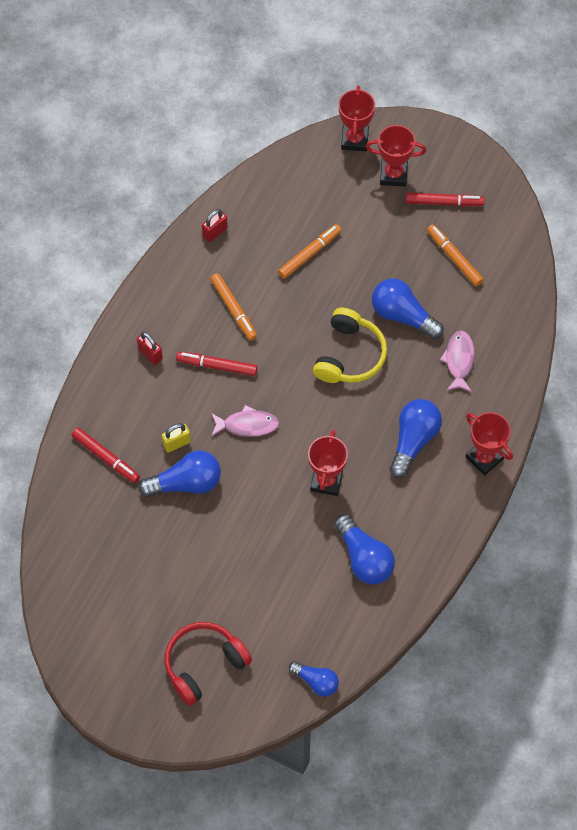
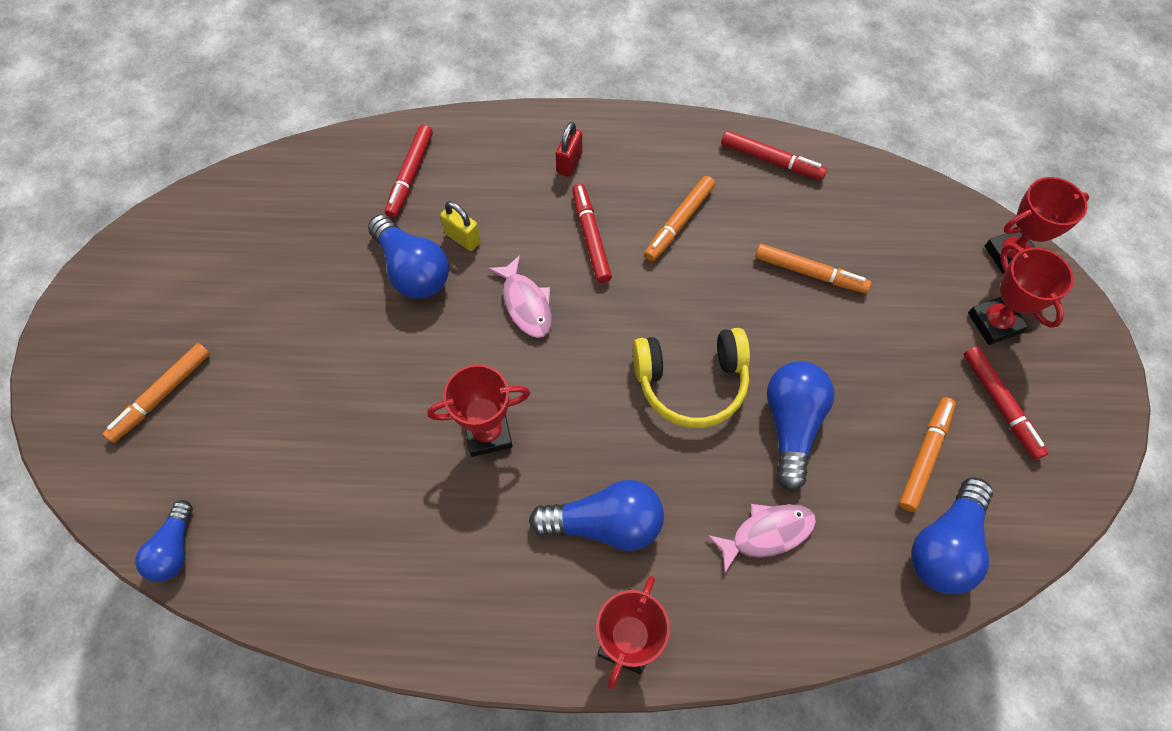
camera: 65 degrees right, 0 degrees up
(204, 664) = (162, 395): red headphones -> orange marker
(215, 232) = (771, 160): red padlock -> red marker
(364, 558) = (389, 533): blue light bulb -> blue light bulb (945, 545)

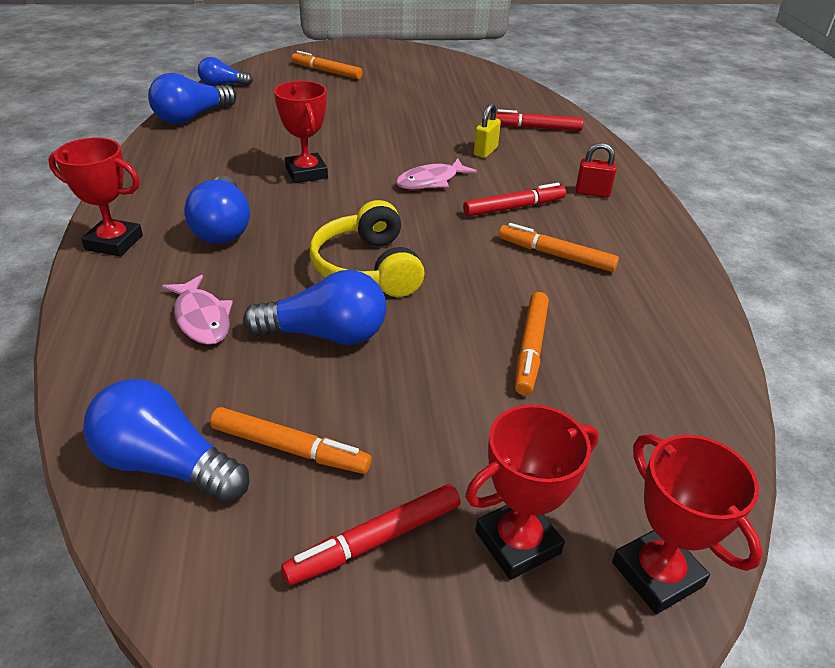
camera: 80 degrees right, 25 degrees down
(412, 270) = (447, 135): blue light bulb -> blue light bulb (192, 117)
(771, 160) = (680, 317): red marker -> none

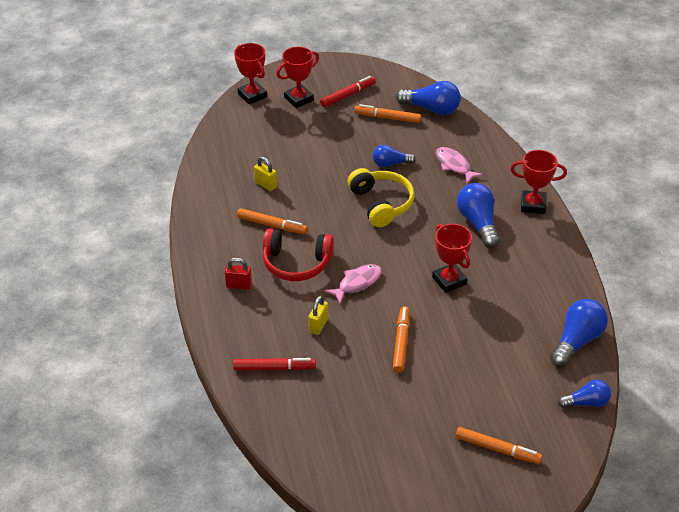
camera: 175 degrees right, 5 degrees up
(326, 334) = (390, 163): blue light bulb -> blue light bulb, size x0.63
(514, 207) = (296, 263): red marker -> red headphones
(530, 348) = (290, 167): orange marker -> orange marker (401, 342)
(576, 319) = (265, 185): none -> yellow padlock

